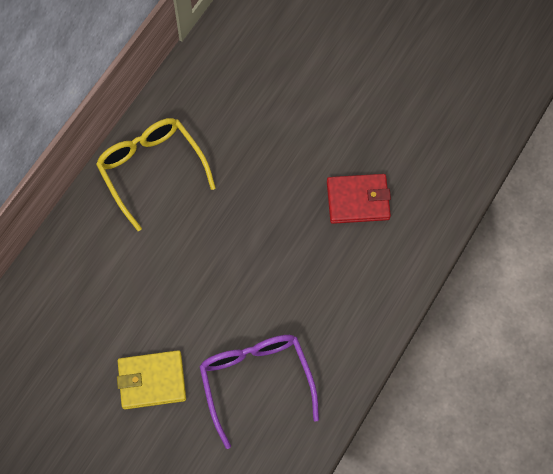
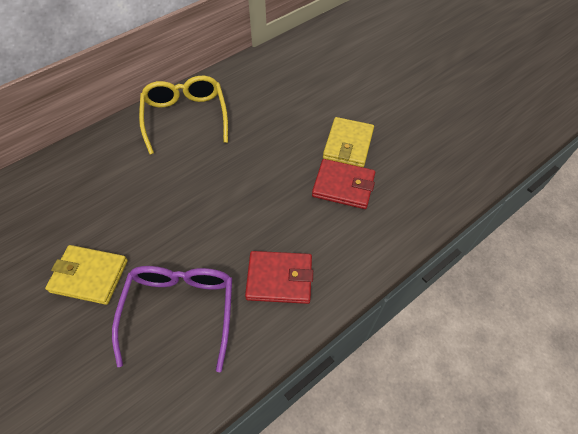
camera: 20 degrees right, 10 degrees down
(333, 320) = (279, 279): none -> red wallet
(345, 147) = (348, 144): none -> yellow wallet

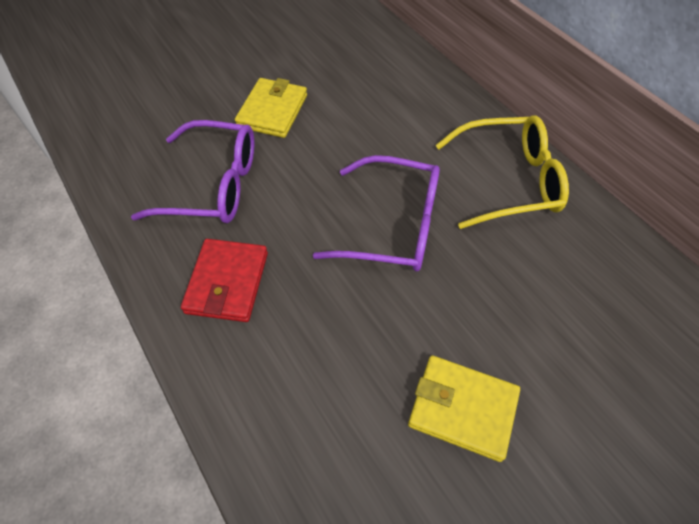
camera: 95 degrees right, 0 degrees up
(224, 179) = (393, 226): none -> purple glasses
(343, 186) = (370, 386): red wallet -> none

